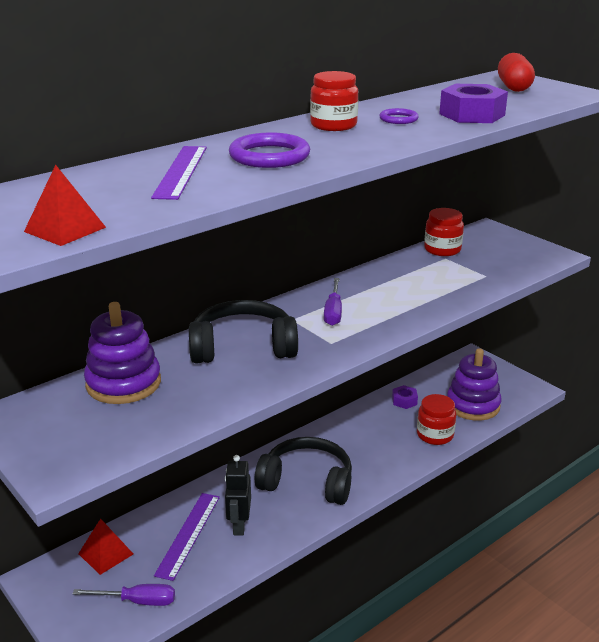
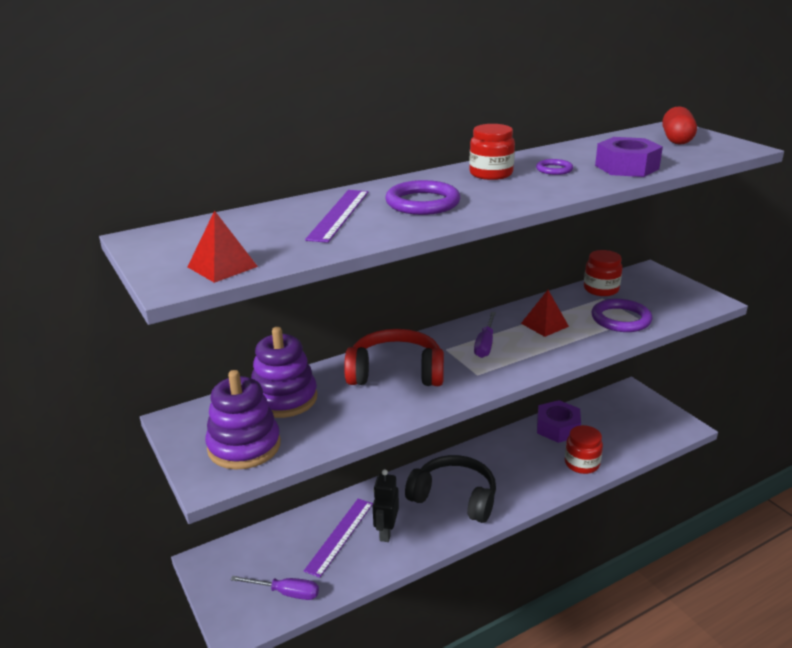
camera: 10 degrees right, 0 degrees up
(106, 553) = (265, 545): red pyramid -> red pyramid (544, 324)
(243, 347) = (395, 372): black headphones -> red headphones
(404, 401) = (557, 428): purple nut -> purple nut, size x1.85
(468, 278) = (621, 319): none -> purple ring
(473, 405) = (623, 437): purple stacking toy -> purple stacking toy (244, 446)

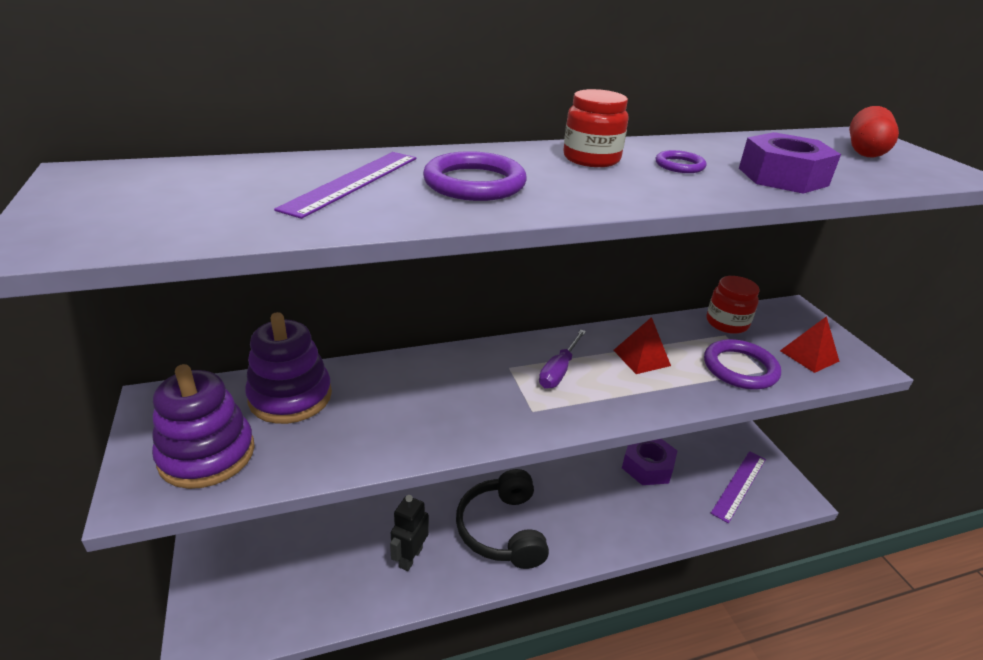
camera: 10 degrees right, 5 degrees up
(222, 266) = (127, 230): red pyramid -> red pyramid (809, 356)
(286, 593) = (271, 611): purple screwdriver -> none
(340, 536) = (359, 550): purple ruler -> purple ruler (739, 485)
(395, 372) = (436, 387): red headphones -> none
(454, 497) = (502, 530): black headphones -> black headphones turned 135 degrees counterclockwise
(582, 463) = (662, 519): red jar -> none

